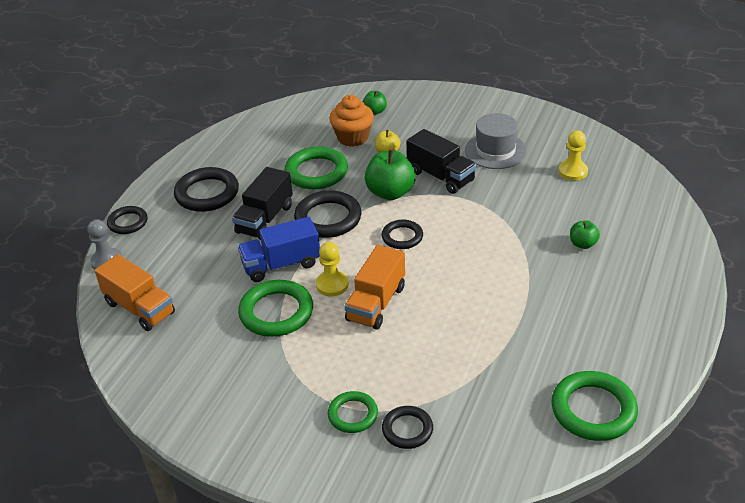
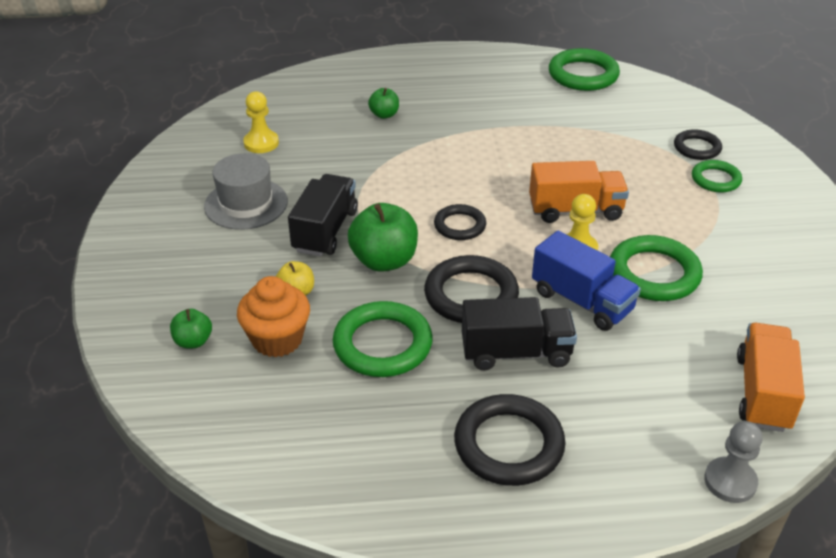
camera: 120 degrees left, 0 degrees up
(128, 222) = (641, 508): black ring -> none

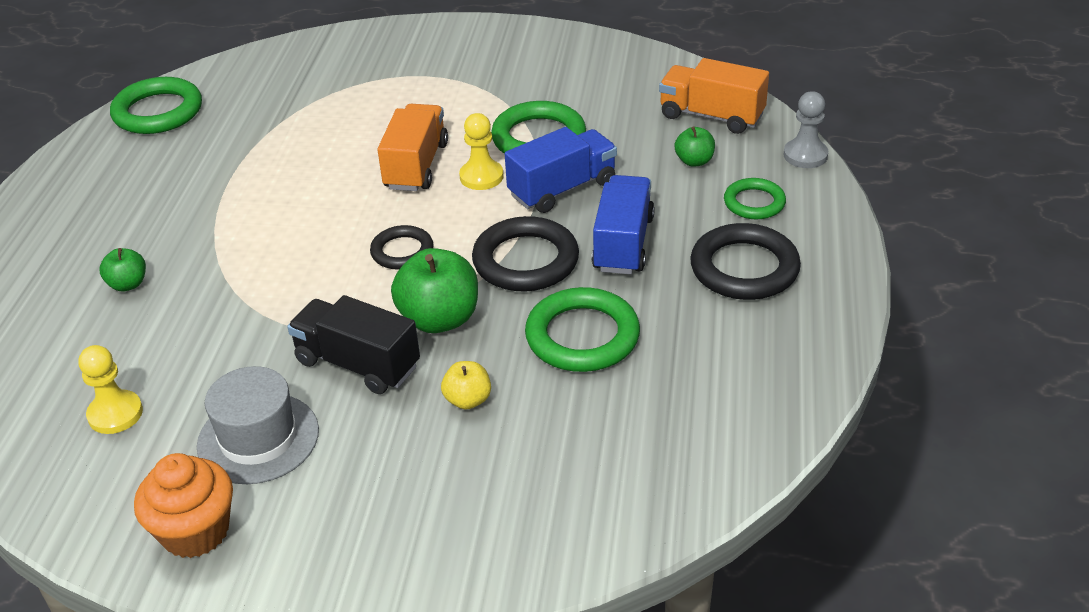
camera: 75 degrees left, 0 degrees up
(193, 341) = (526, 503): green apple -> green apple (694, 161)
(277, 339) = (547, 423): orange cupcake -> orange cupcake (195, 531)
(516, 353) = (623, 244): black truck -> blue truck
(697, 148) = (352, 69): black ring -> none
(715, 179) = (411, 71): green ring -> green ring (754, 203)

